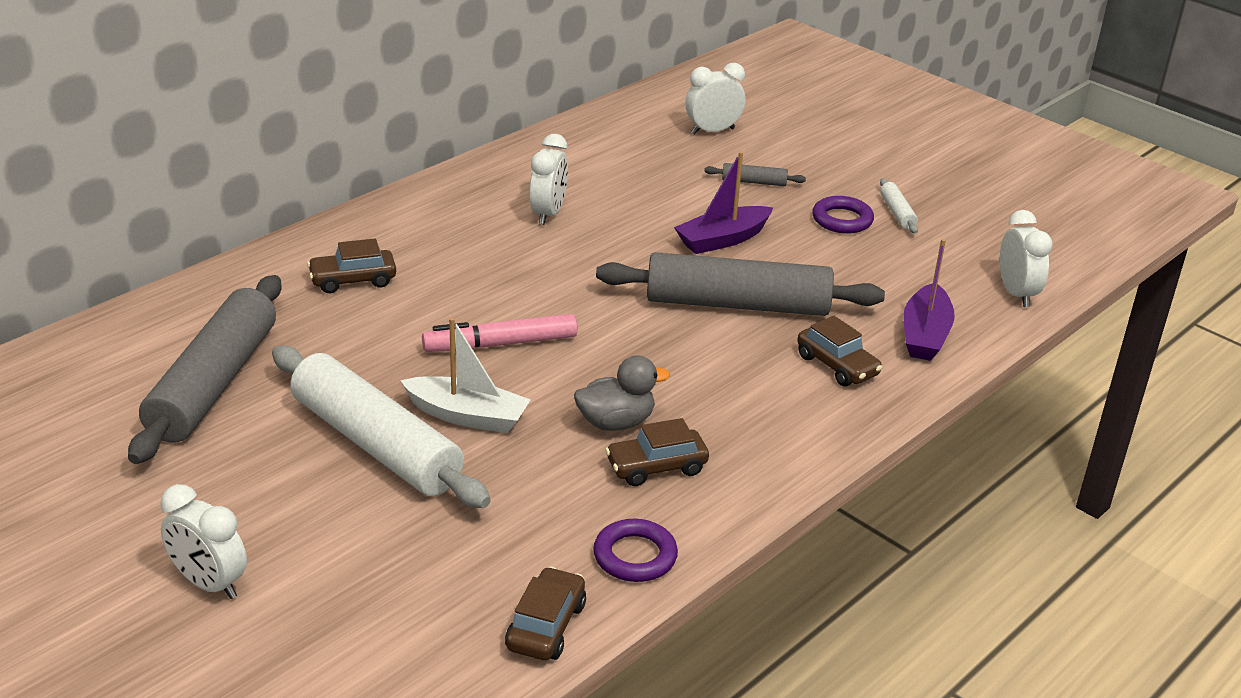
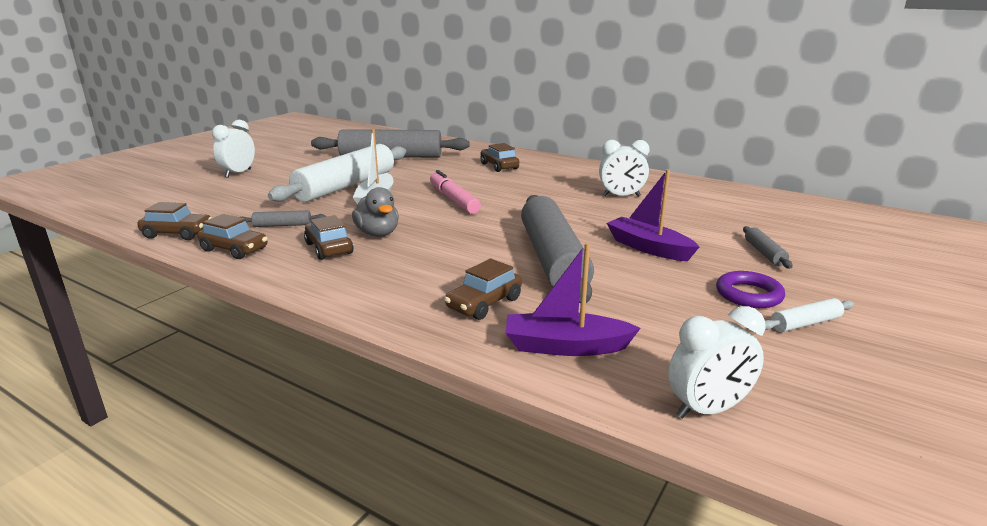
camera: 80 degrees right, 10 degrees down
(549, 512) = (282, 225): none -> grey rolling pin
(635, 556) = (234, 249): purple ring -> brown car
(712, 131) = (830, 232): white clock -> none

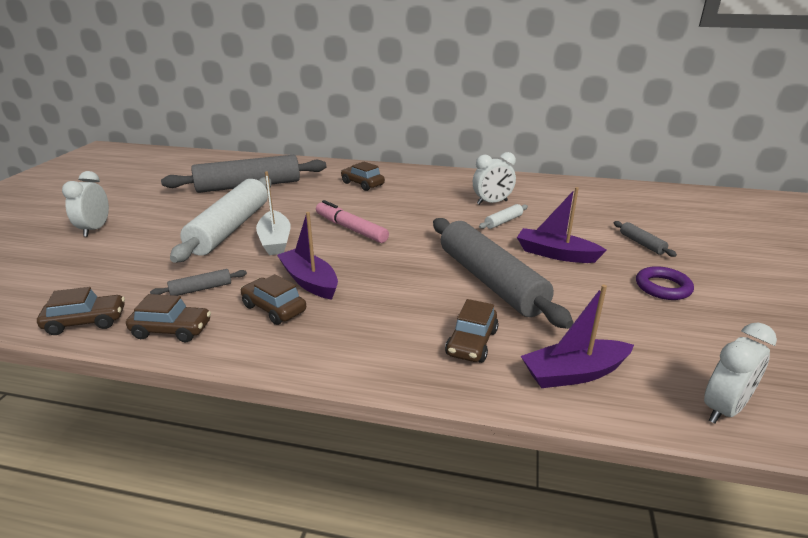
camera: 20 degrees left, 5 degrees up
(378, 233) = (309, 281): grey duck -> purple boat
(805, 323) = (720, 307): white rolling pin -> white rolling pin (503, 221)

